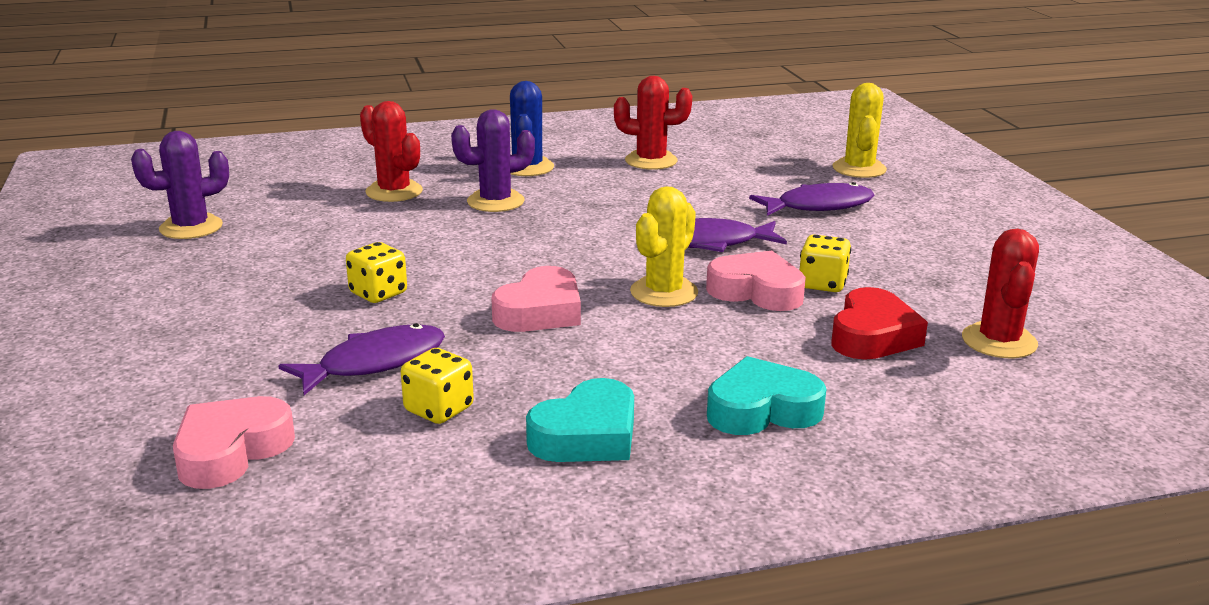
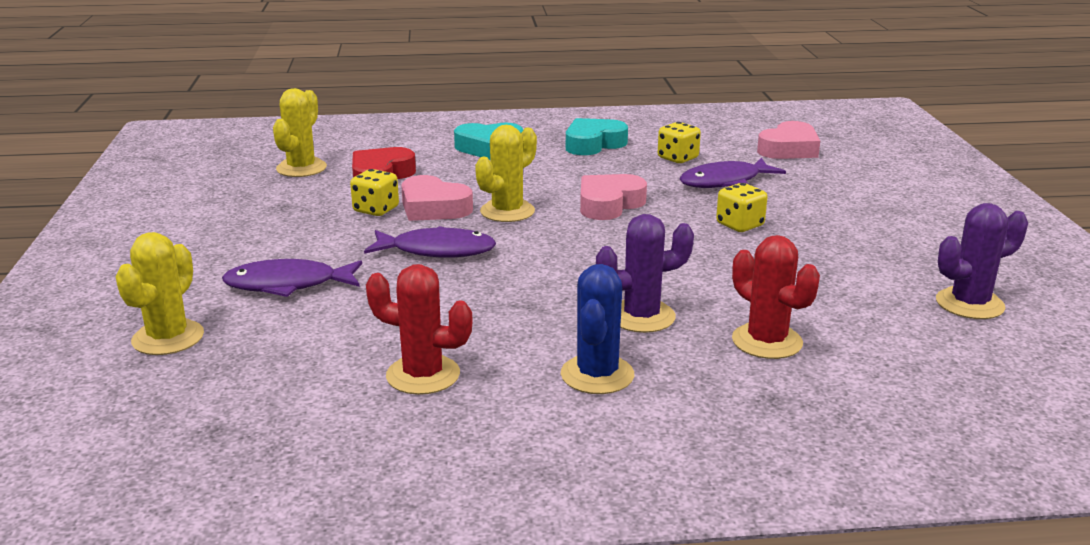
camera: 170 degrees left, 0 degrees up
(999, 341) = (301, 168): red cactus -> yellow cactus

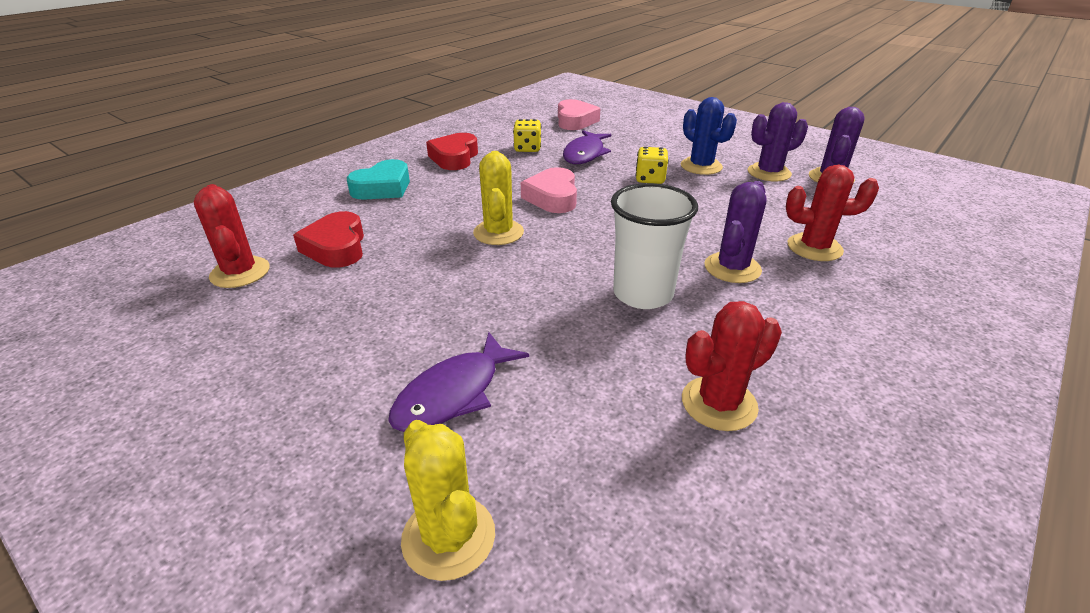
camera: 45 degrees left, 10 degrees up
(301, 168) = (240, 272): yellow cactus -> red cactus
(376, 210) = (392, 279): yellow dice -> none
(433, 208) = (437, 255): pink heart -> none
(437, 251) = (513, 290): purple fish -> none
(523, 296) = (643, 294): none -> white cup
(593, 144) = (454, 158): turquoise heart -> red heart
(597, 375) = (799, 326): blue cactus -> blue cactus (701, 166)
(898, 270) = (769, 173): none -> purple cactus

